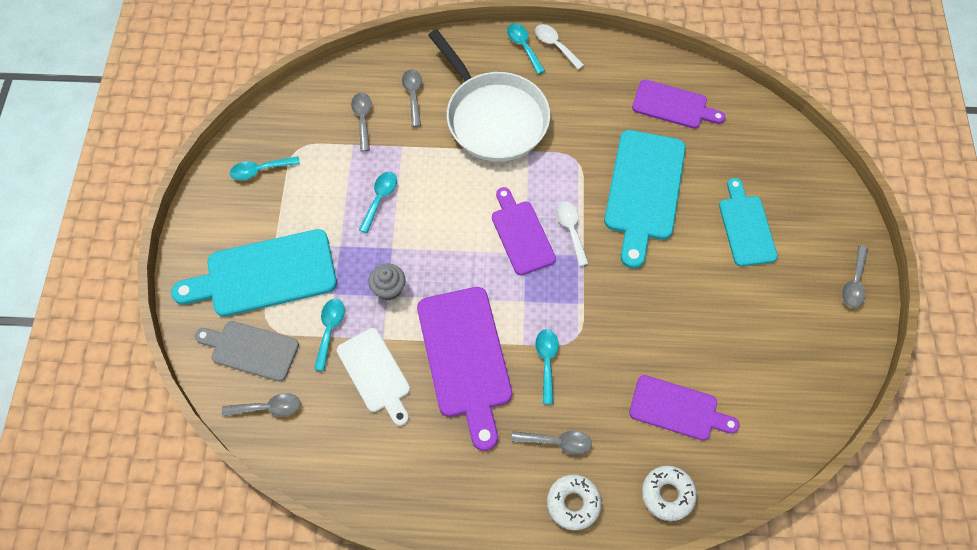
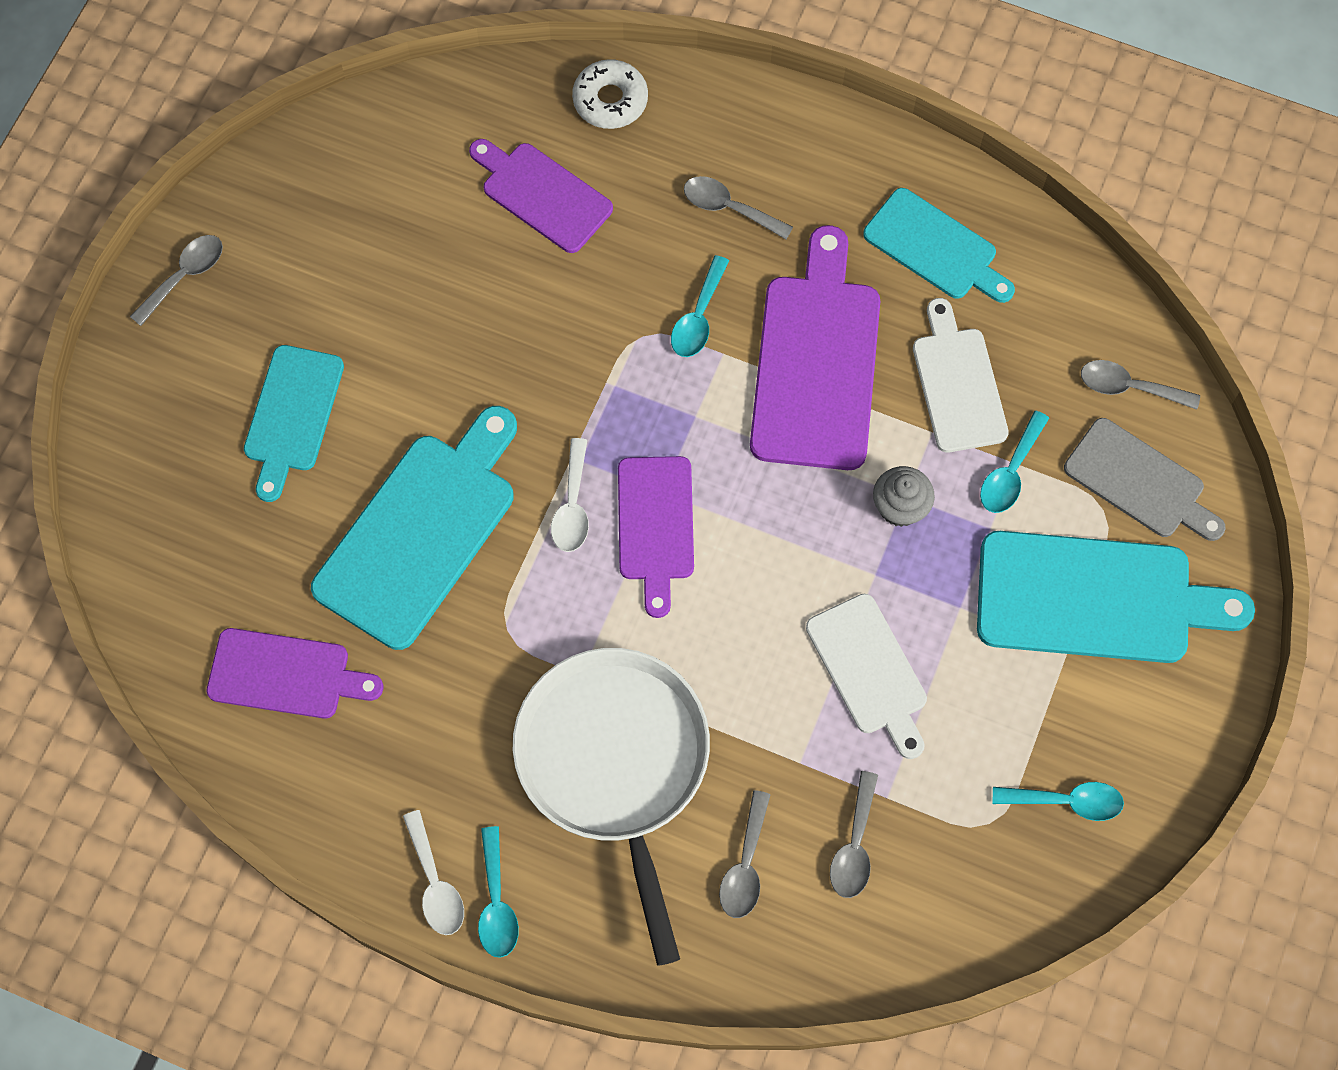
camera: 160 degrees left, 5 degrees up
(380, 199) = (869, 670): turquoise spoon -> white cutting board
(415, 461) = (935, 247): none -> turquoise cutting board
(573, 503) = (739, 130): white donut -> none
(673, 105) = (286, 674): purple cutting board -> purple cutting board turned 150 degrees clockwise

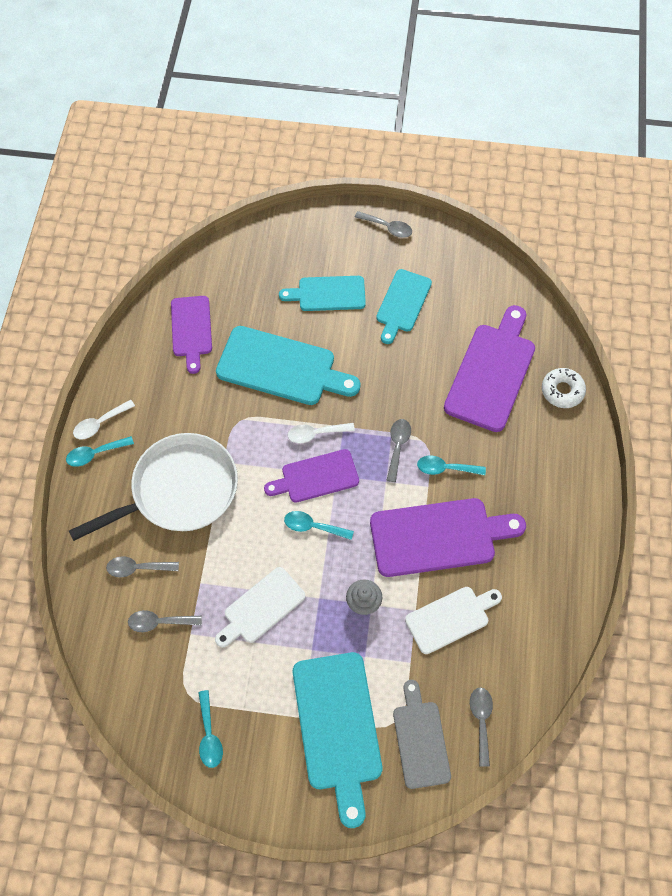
camera: 75 degrees right, 5 degrees down
(542, 195) = (491, 372): purple cutting board -> purple cutting board, size x1.60
(729, 208) = (518, 468): grey spoon -> grey spoon (397, 447)
(935, 247) = (534, 586): turquoise cutting board -> turquoise cutting board (402, 303)
(1010, 472) = (404, 660): turquoise spoon -> turquoise spoon (313, 526)
(1139, 482) = (420, 740): grey cutting board -> grey cutting board turned 150 degrees clockwise

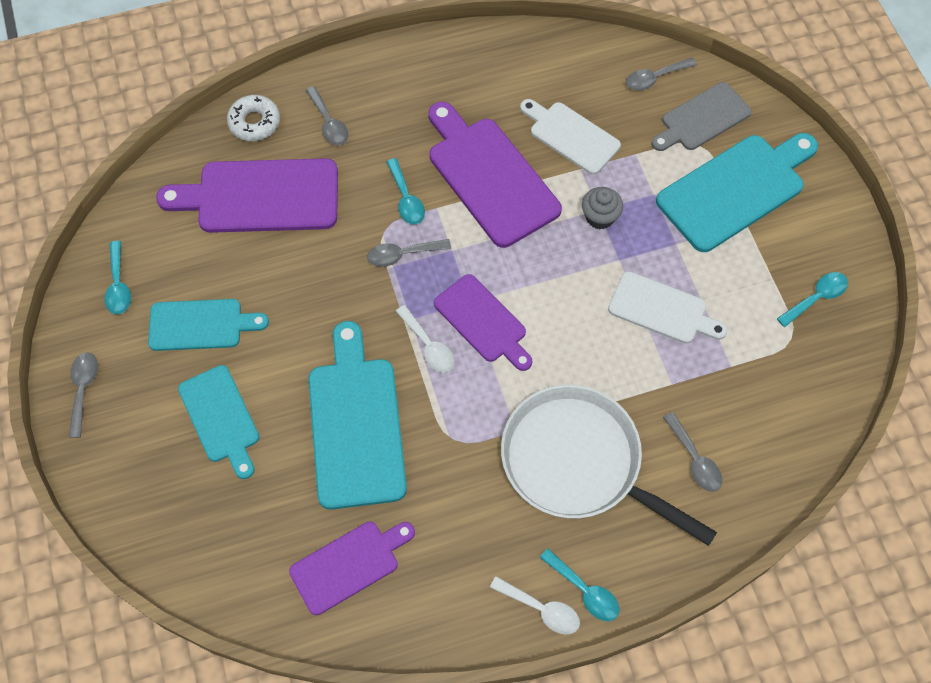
camera: 115 degrees left, 0 degrees up
(160, 622) = (738, 403): grey spoon -> grey spoon (328, 123)
(313, 526) = (543, 299): turquoise spoon -> turquoise spoon (118, 285)

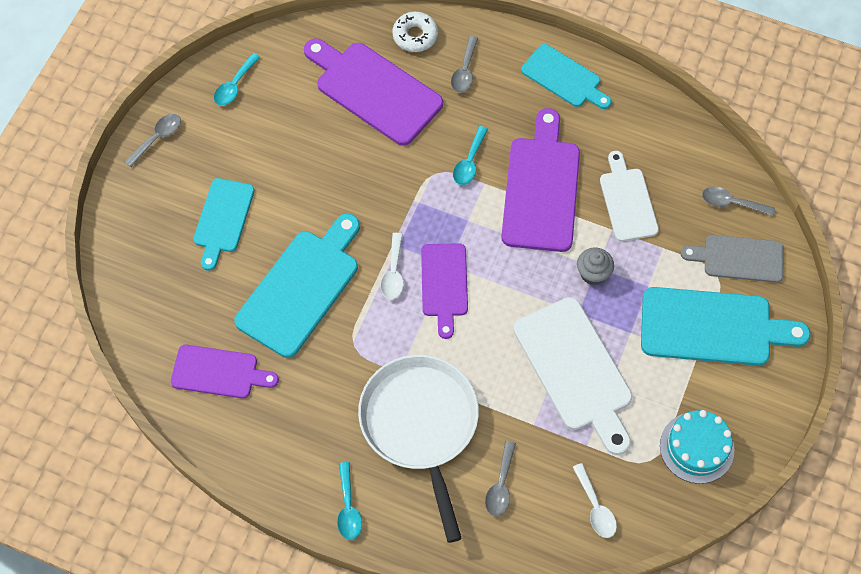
camera: 40 degrees right, 0 degrees up
(200, 325) = (262, 149): turquoise cutting board -> turquoise cutting board (564, 78)
(403, 254) = (432, 199): grey spoon -> none
(541, 609) = (310, 496): white spoon -> white spoon (595, 507)
(662, 309) = (575, 369): white cutting board -> white cutting board, size x1.60
(816, 298) = (696, 447): turquoise spoon -> turquoise cake

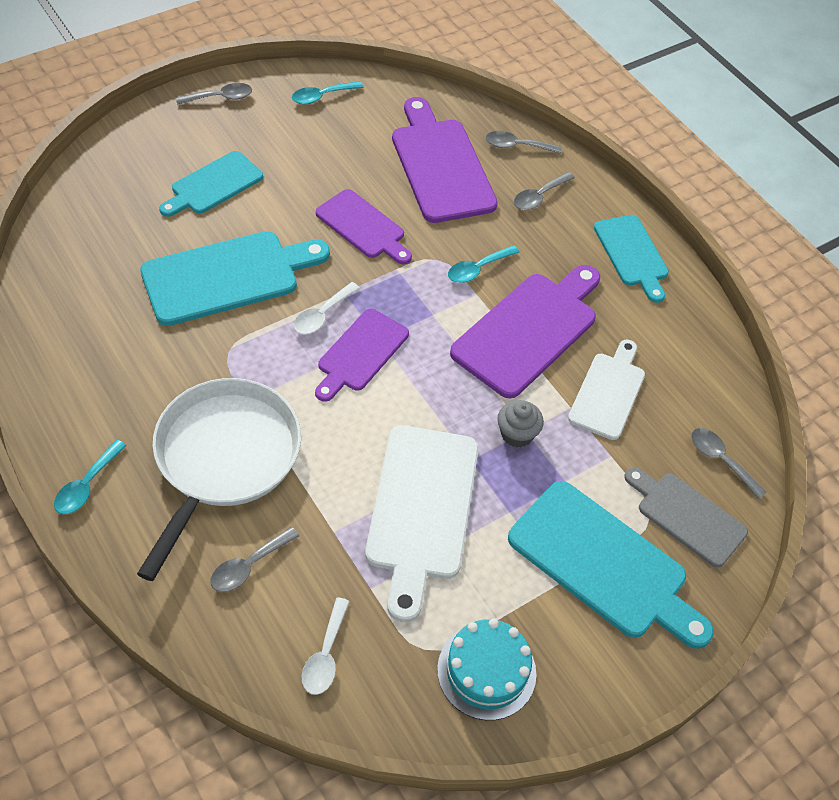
camera: 30 degrees right, 10 degrees down
(219, 372) = (90, 297): purple cutting board -> purple cutting board (363, 226)
(415, 36) = (517, 146): white donut -> grey spoon

